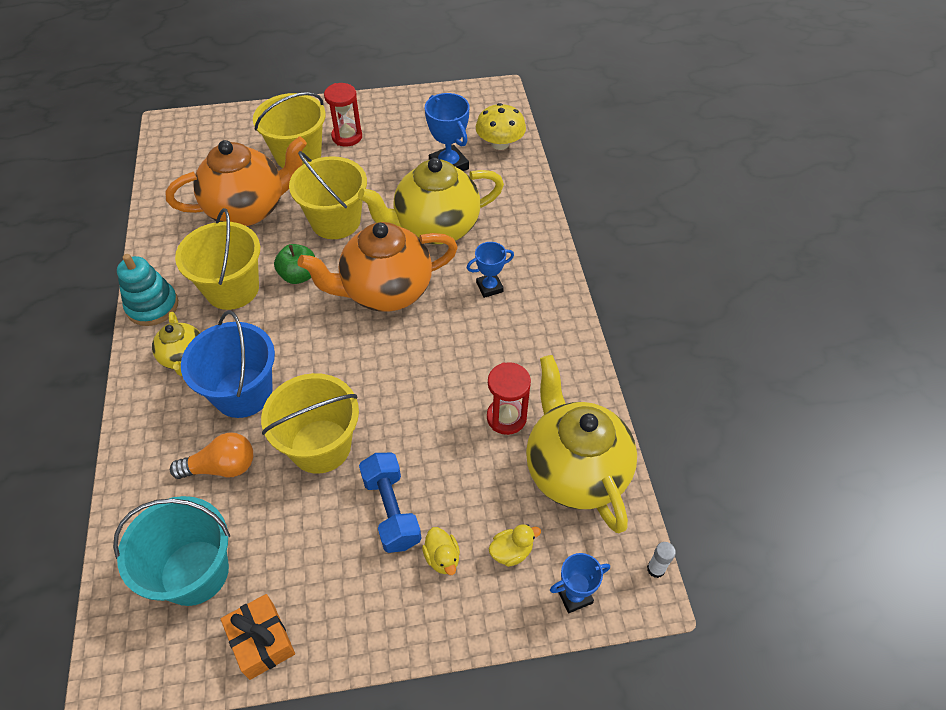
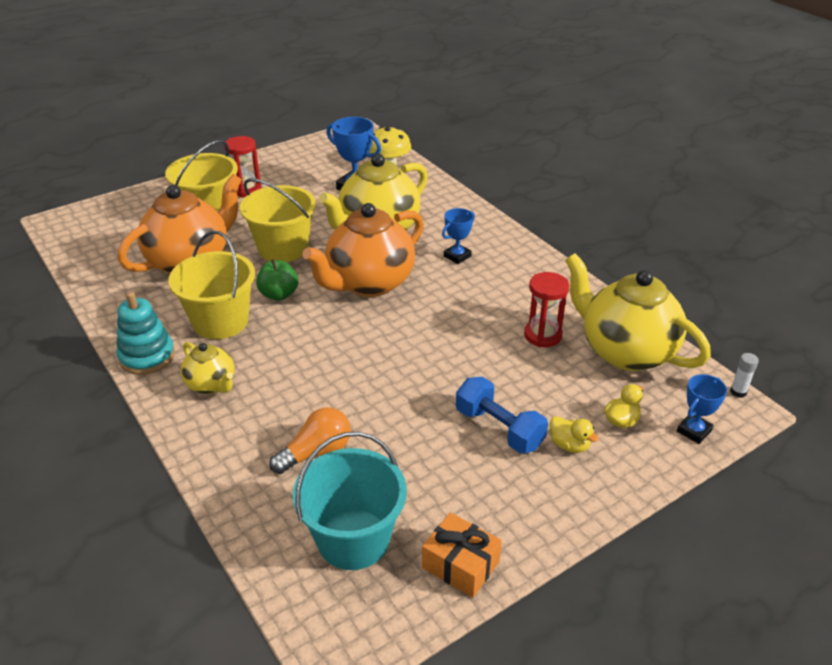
camera: 25 degrees left, 15 degrees down
(243, 393) = (293, 392): blue bucket -> none
(320, 446) = (398, 406): yellow bucket -> none

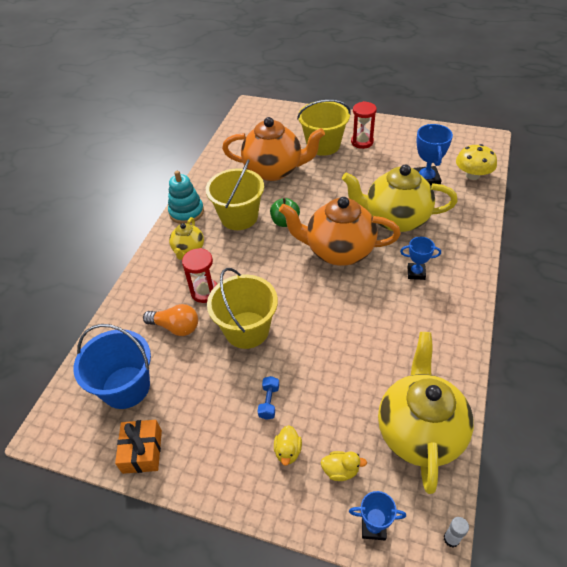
camera: 55 degrees right, 10 degrees up
(283, 248) = (327, 194): yellow bucket -> yellow bucket (247, 330)
(353, 539) = (126, 387): turquoise bucket -> blue bucket
(499, 428) = (269, 402): blue dumbbell -> blue dumbbell, size x0.56
(542, 335) = (384, 370): red hourglass -> red hourglass (205, 292)

